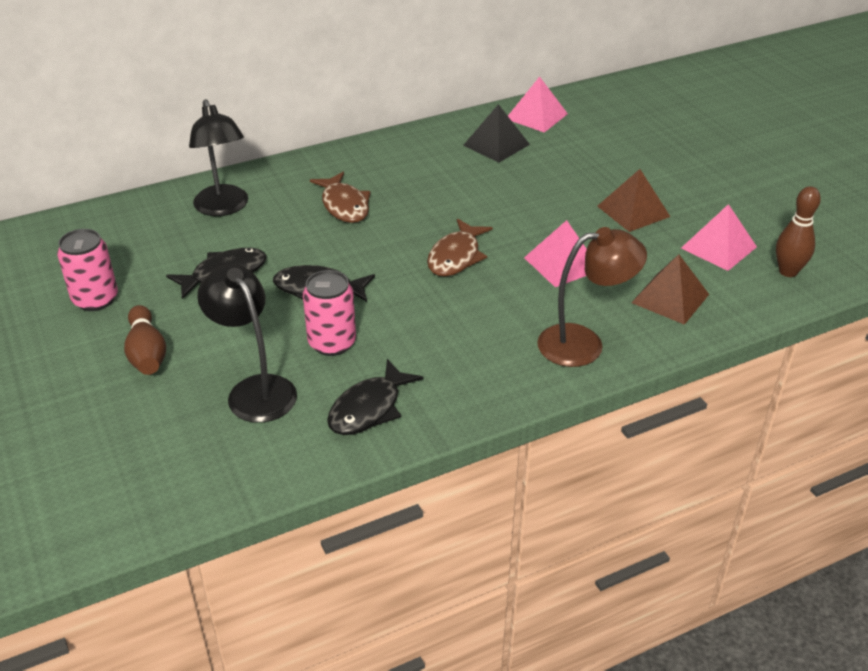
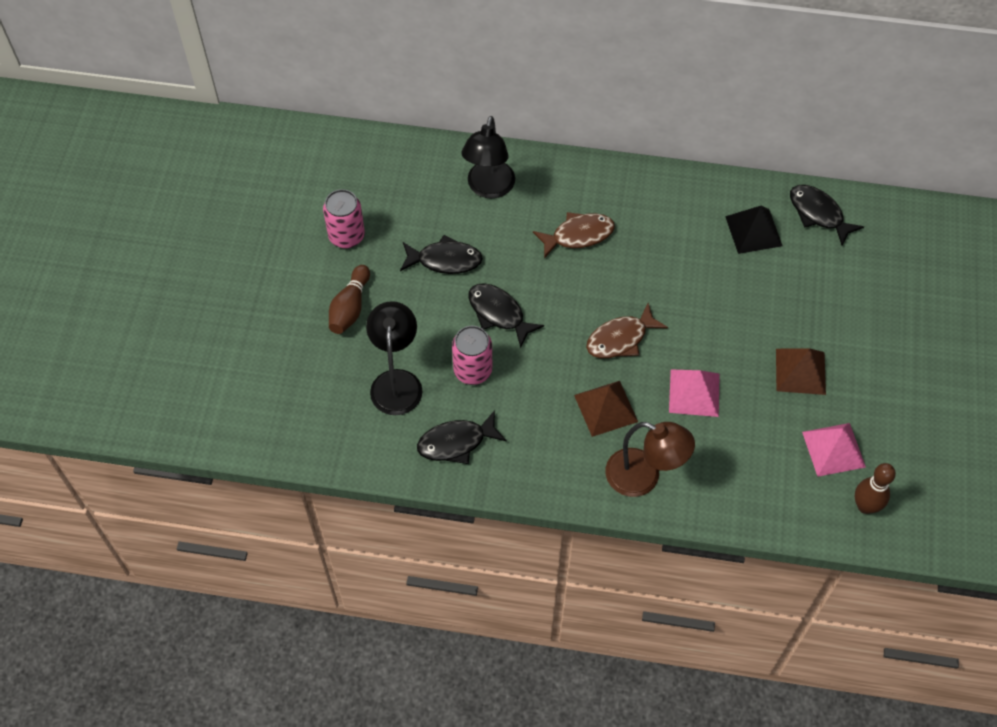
camera: 35 degrees right, 20 degrees up
(344, 205) = (578, 235): brown fish -> brown fish turned 120 degrees counterclockwise
(536, 116) = (818, 214): pink pyramid -> black fish
(670, 298) = (745, 475): brown pyramid -> brown pyramid (605, 408)

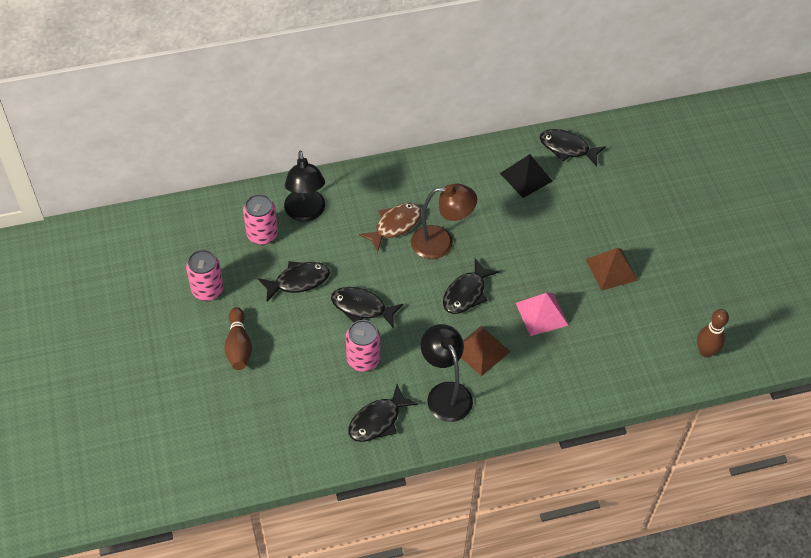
camera: 25 degrees left, 5 degrees down
(396, 382) = (306, 391): black lamp -> black lamp (445, 393)
(431, 196) = (262, 234): none -> pink can
(620, 339) = (466, 293): brown fish -> black fish
(643, 477) = (535, 392): brown lamp -> brown lamp (441, 242)
(833, 449) = (663, 318): pink pyramid -> none

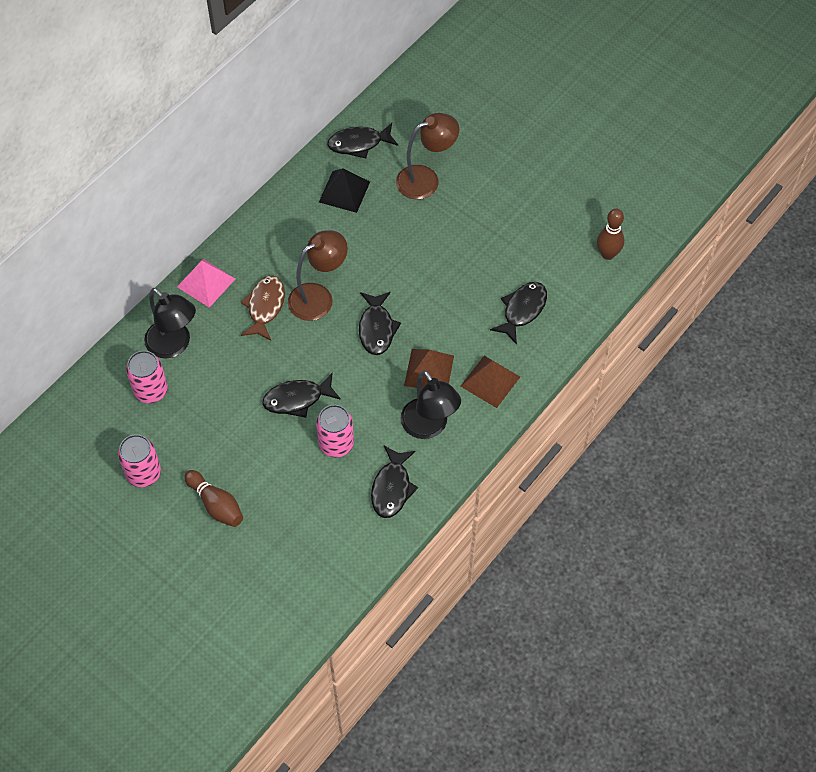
camera: 35 degrees left, 5 degrees up
(298, 281) = (220, 412): black fish -> black fish (522, 310)
(445, 393) = (429, 427): black lamp -> black lamp turned 150 degrees counterclockwise
(541, 314) = (453, 306): pink pyramid -> pink pyramid (206, 282)
(599, 205) = (426, 179): none -> brown lamp
(611, 269) = (480, 231): brown pyramid -> brown pyramid (490, 381)

